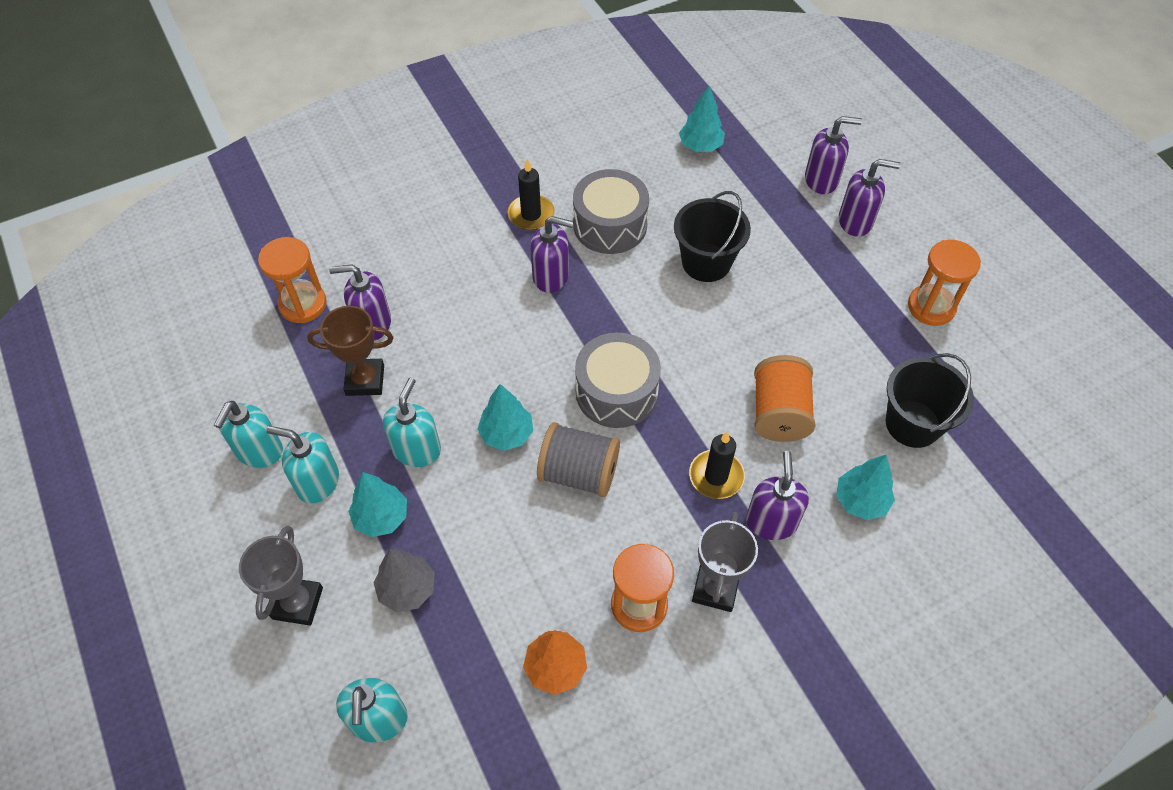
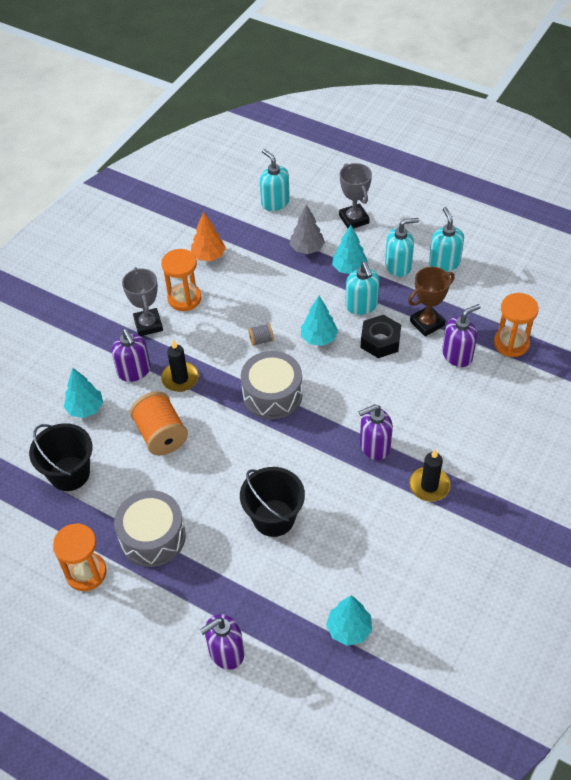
camera: 150 degrees right, 5 degrees down
(439, 388) = (380, 341): none -> black nut
(579, 473) = (261, 340): grey spool -> grey spool, size x0.47
(610, 225) = (365, 510): grey drum -> grey drum (152, 537)
(855, 221) = (177, 623): purple soap dispenser -> none

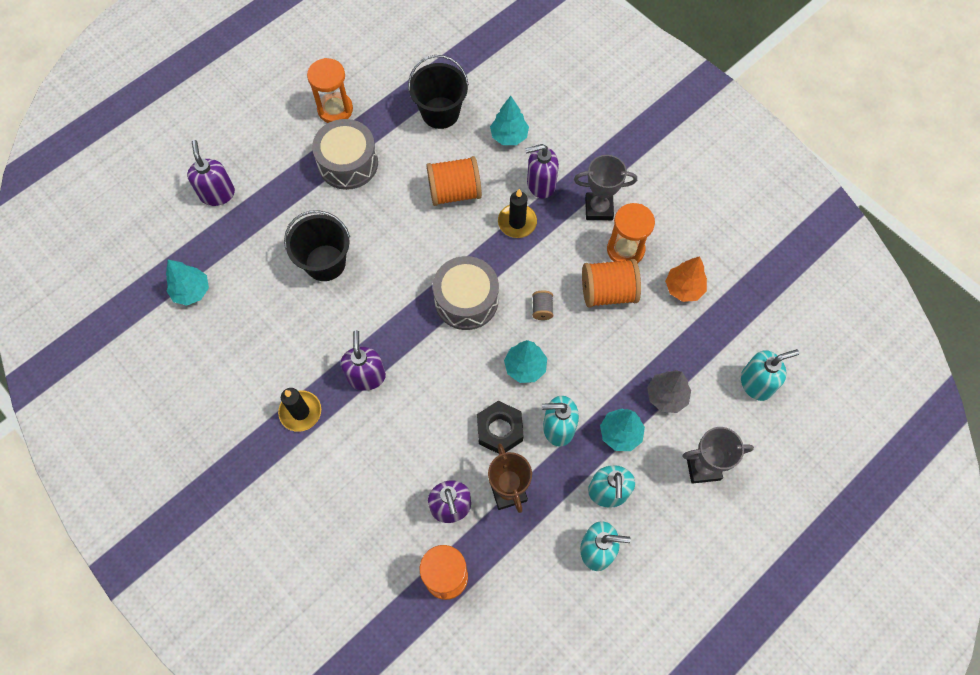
camera: 105 degrees right, 15 degrees up
(229, 301) = (608, 292): none -> orange spool

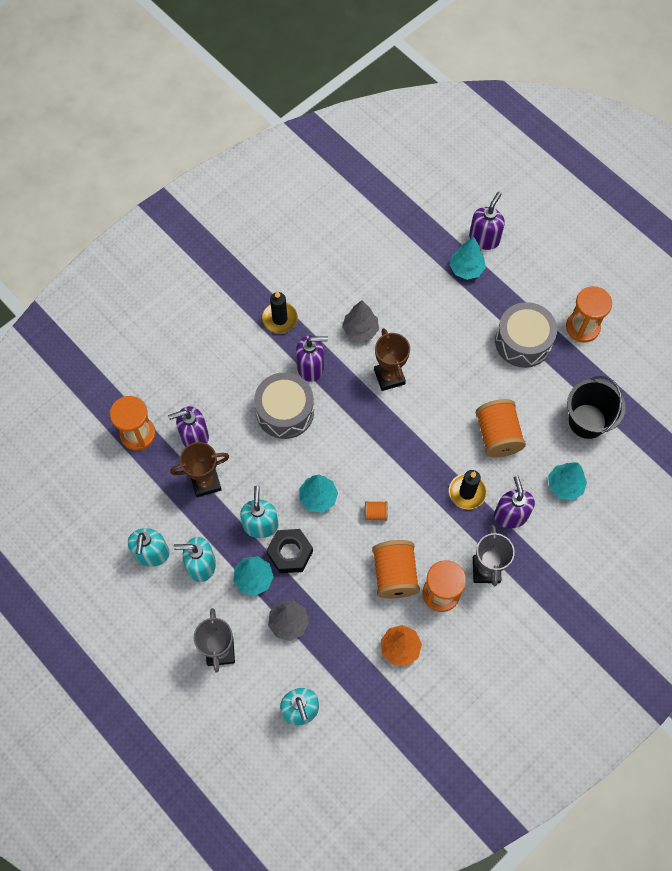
camera: 90 degrees right, 0 degrees up
(192, 291) = (388, 229): turquoise tree -> turquoise tree (466, 269)
(217, 194) = (484, 238): purple soap dispenser -> purple soap dispenser turned 45 degrees counterclockwise
(322, 323) = (360, 330): none -> grey tree
(325, 263) = (418, 329): black bucket -> none
(382, 293) = (389, 377): none -> brown trophy
(466, 300) = (383, 447): grey drum -> grey drum (285, 412)
(499, 430) = (260, 475): black nut -> black nut (290, 553)
(542, 309) = (376, 513): grey spool -> orange spool

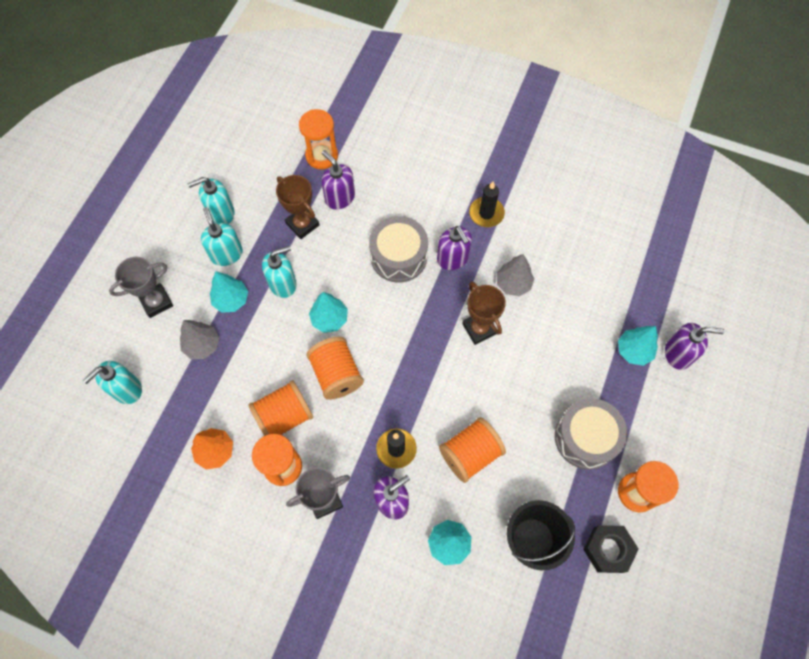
camera: 65 degrees right, 0 degrees up
(290, 553) = (267, 318): black nut -> black nut (608, 549)
(376, 513) = (336, 374): orange spool -> orange spool, size x2.14
(389, 377) = (479, 329): brown trophy -> brown trophy turned 75 degrees counterclockwise

